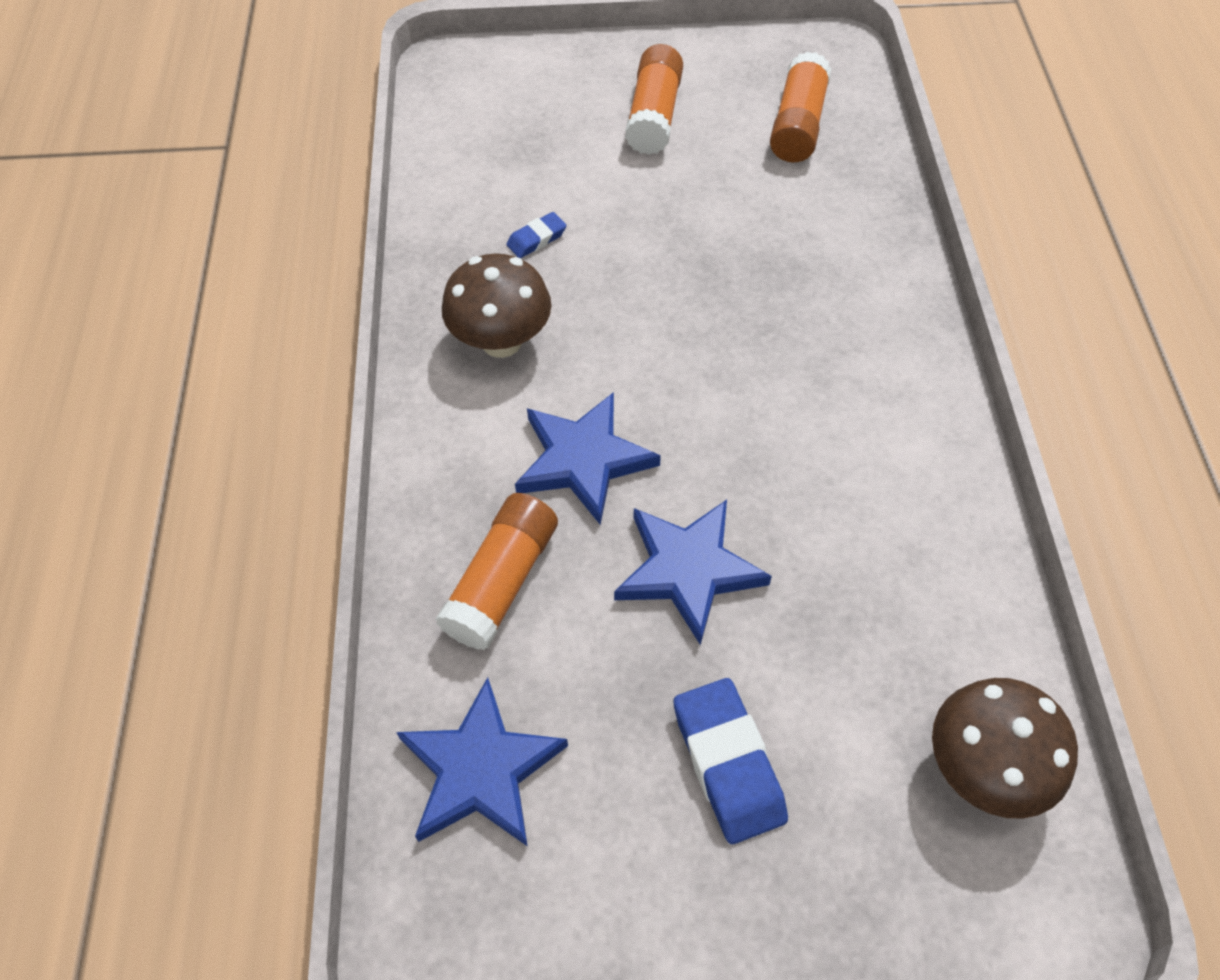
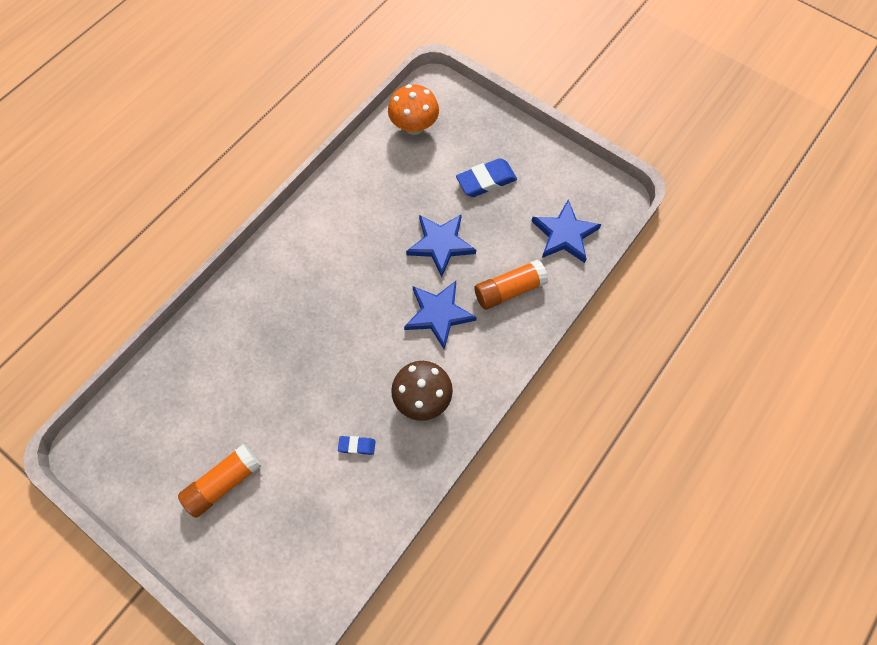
camera: 140 degrees left, 10 degrees up
(728, 763) = (486, 181): blue eraser -> blue eraser turned 45 degrees clockwise
(797, 125) = (168, 413): orange glue stick -> none
(983, 768) = (414, 127): brown mushroom -> orange mushroom

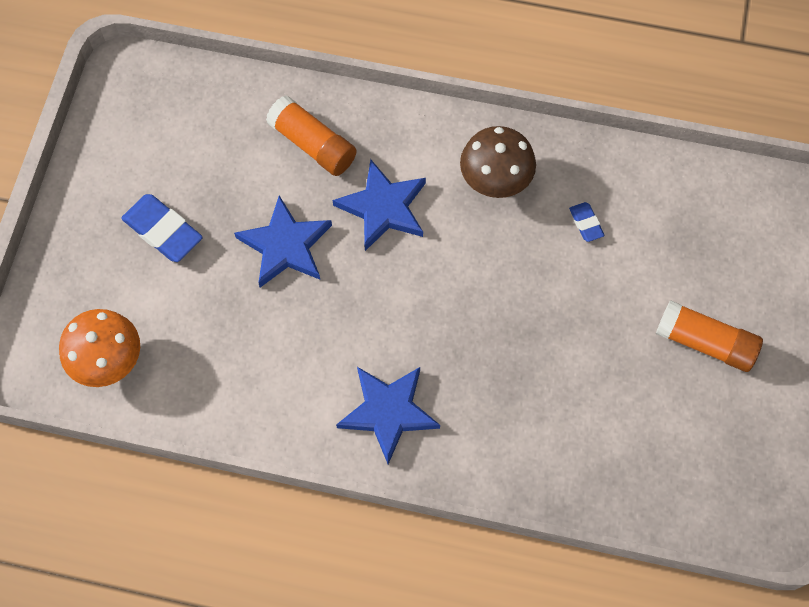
camera: 115 degrees left, 0 degrees up
(564, 234) = (206, 112): blue star -> blue star (388, 412)

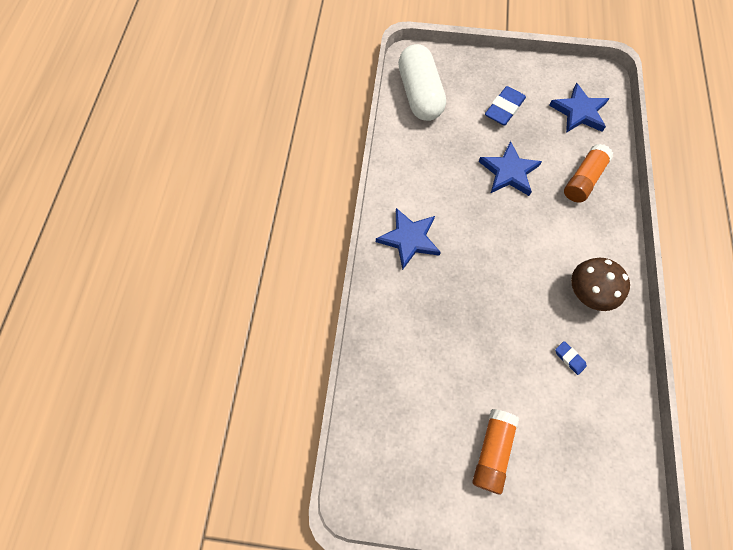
camera: 85 degrees right, 0 degrees up
(109, 361) = (420, 95): orange mushroom -> white capsule
(383, 208) = (548, 224): blue star -> blue star (579, 112)
(586, 223) = (569, 358): blue eraser -> blue eraser turned 75 degrees clockwise

